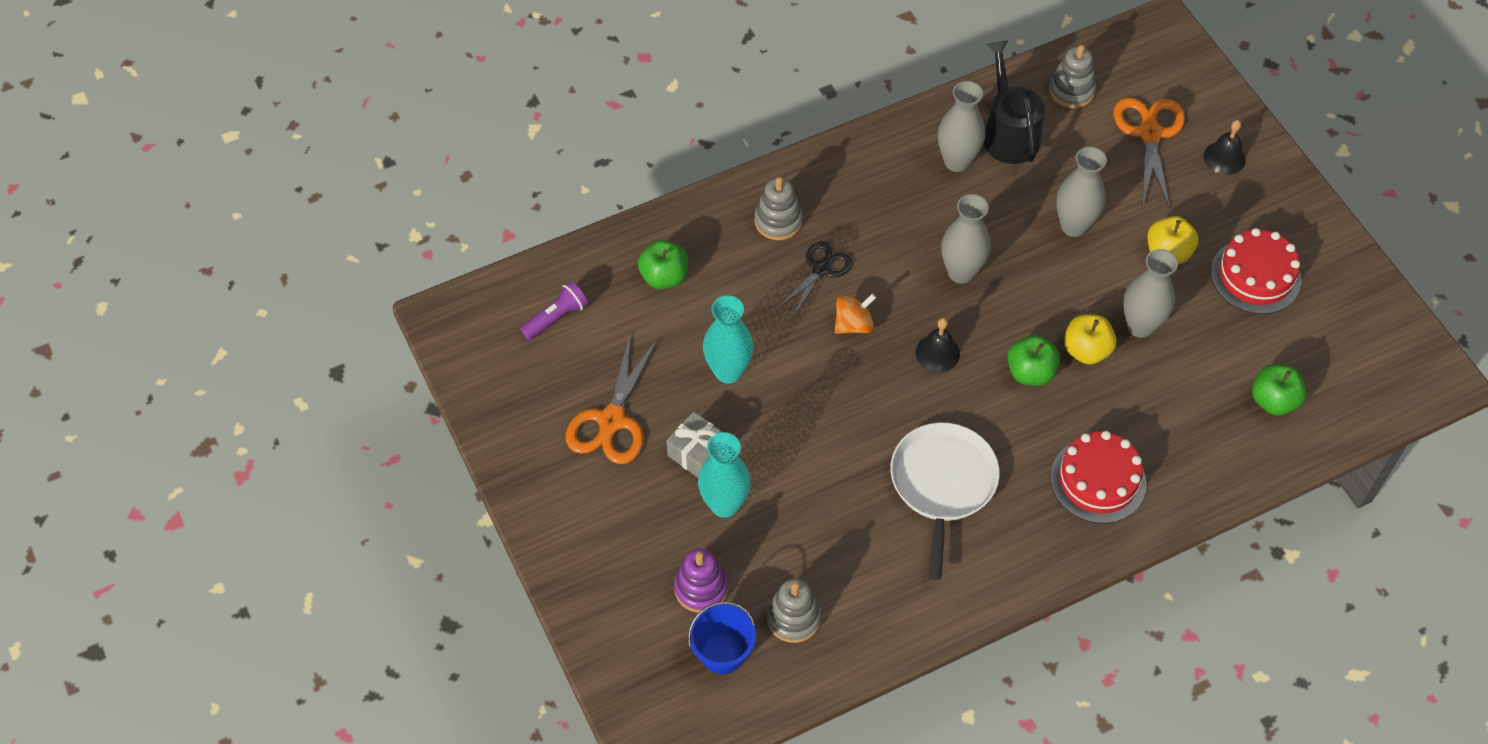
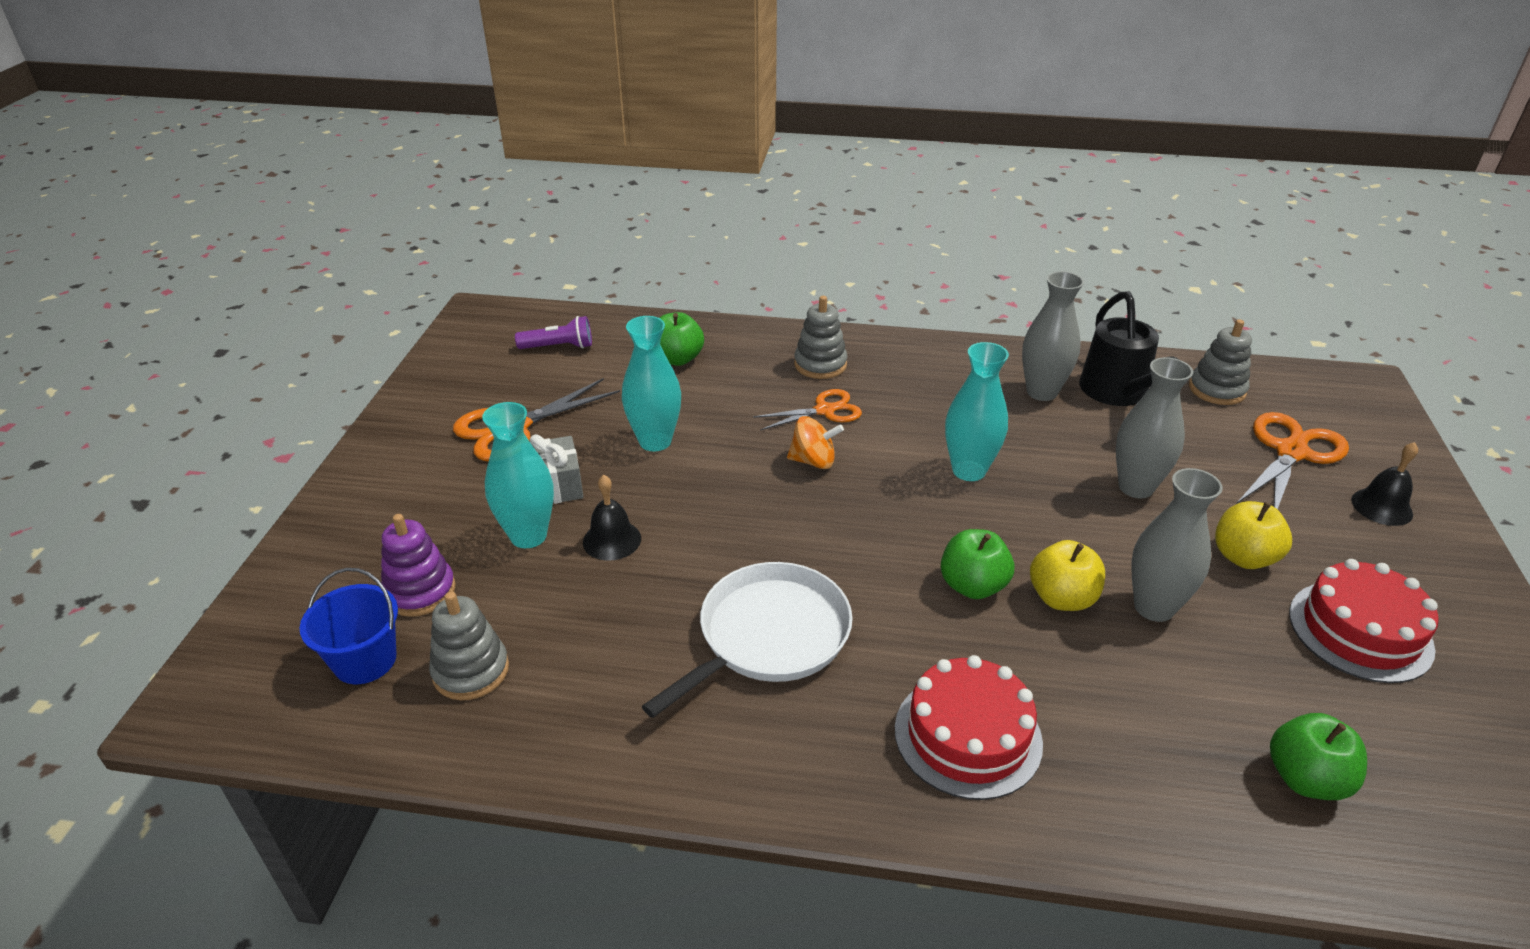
camera: 35 degrees right, 20 degrees down
(821, 269) = (824, 410): black scissors -> orange scissors
(937, 353) = (879, 521): black bell -> black bell (612, 540)
(961, 272) = (969, 470): grey vase -> turquoise vase
(1008, 133) = (1118, 393): black watering can -> black watering can turned 150 degrees clockwise

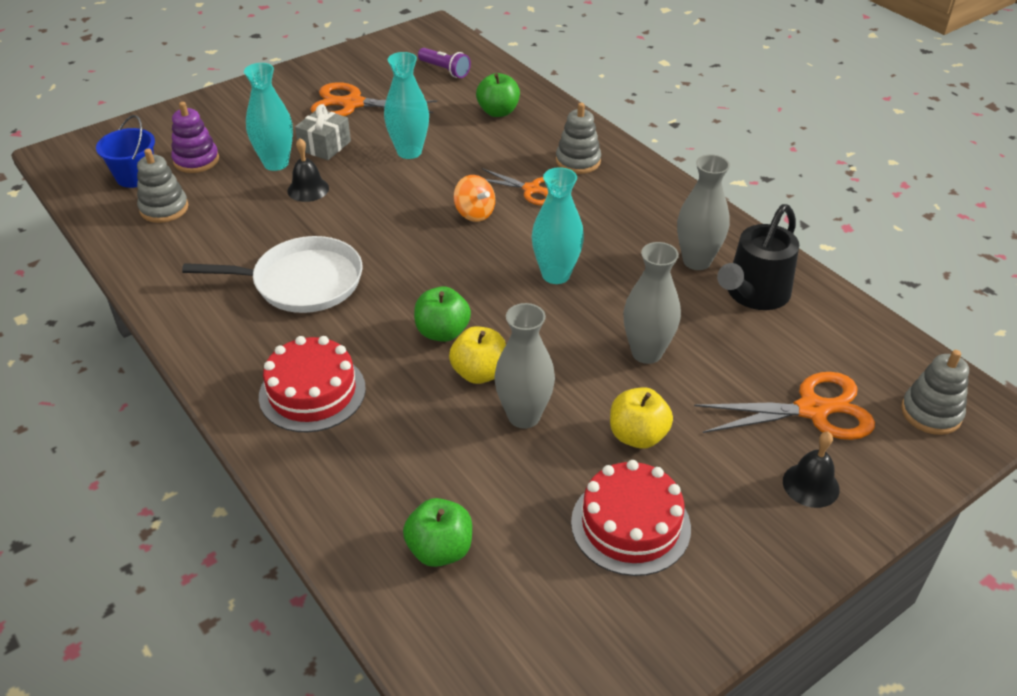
camera: 45 degrees right, 5 degrees up
(1217, 389) = (841, 339): grey stacking toy -> grey stacking toy (931, 413)

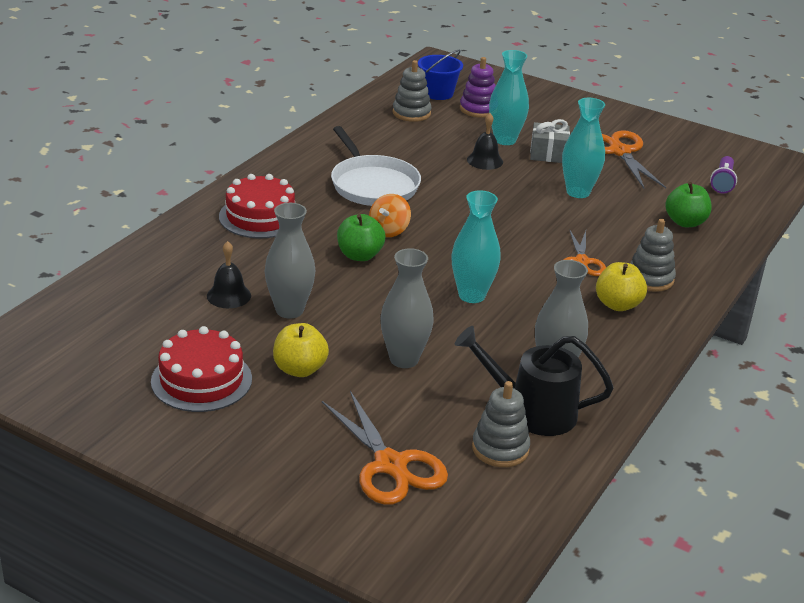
camera: 65 degrees right, 10 degrees down
(440, 550) = (139, 299): green apple -> none
(474, 213) = (521, 240): orange spinning top -> orange spinning top (389, 230)
(479, 373) = (324, 281): yellow apple -> yellow apple (617, 304)
(811, 485) = (293, 472): black bell -> black bell (229, 295)
(931, 413) = (434, 546): grey stacking toy -> grey stacking toy (500, 448)

